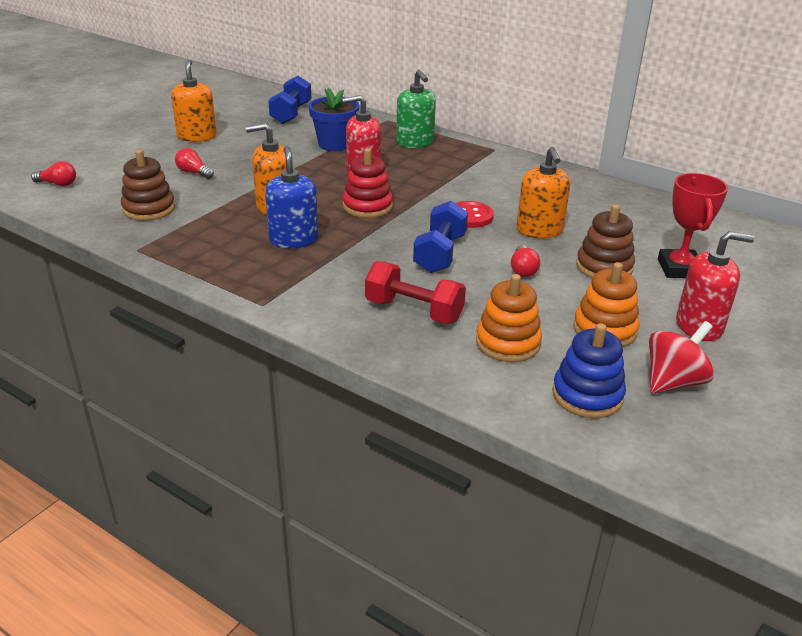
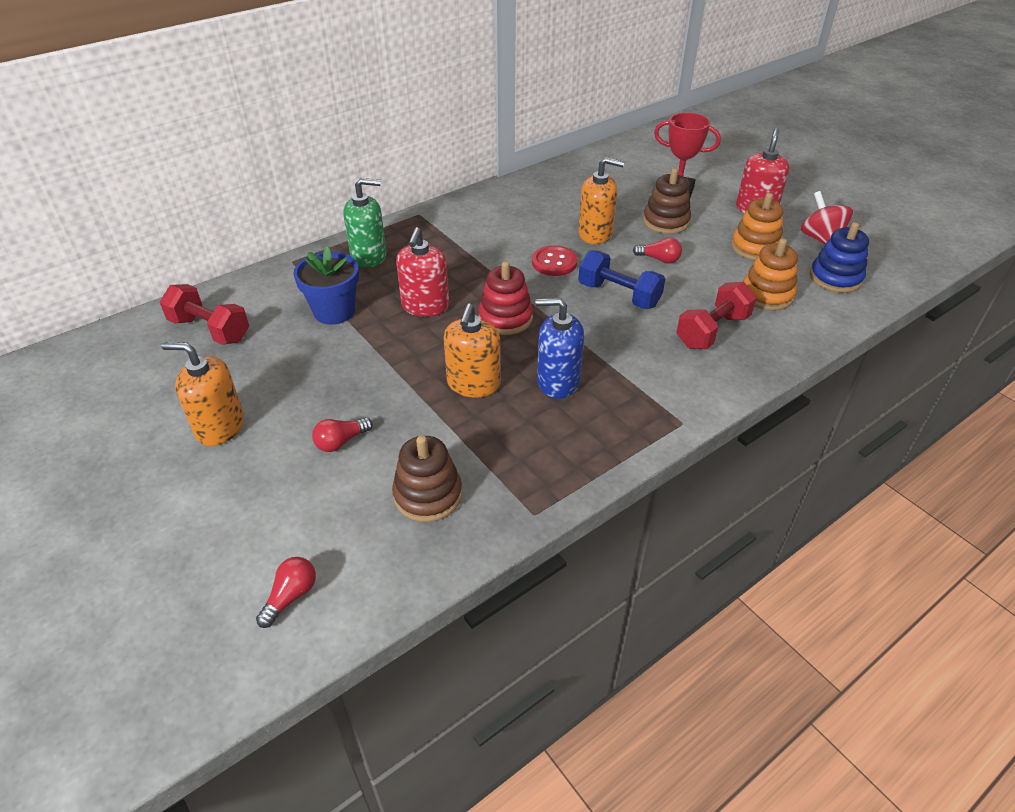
camera: 70 degrees left, 10 degrees up
(291, 113) = (210, 330): blue dumbbell -> red dumbbell

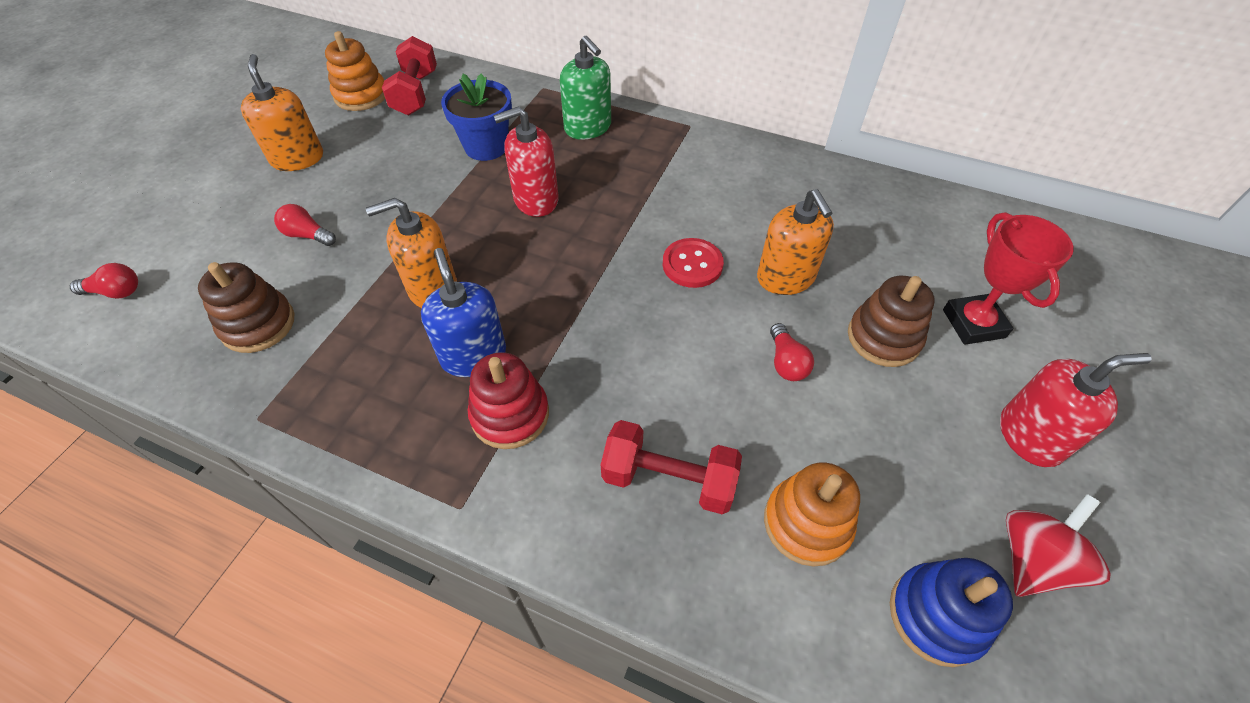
camera: 60 degrees right, 10 degrees up
(505, 318) = (557, 267): red stacking toy -> red stacking toy (510, 414)
(618, 295) = (673, 349): blue dumbbell -> none
(755, 247) = (920, 468): orange stacking toy -> orange stacking toy (361, 95)

